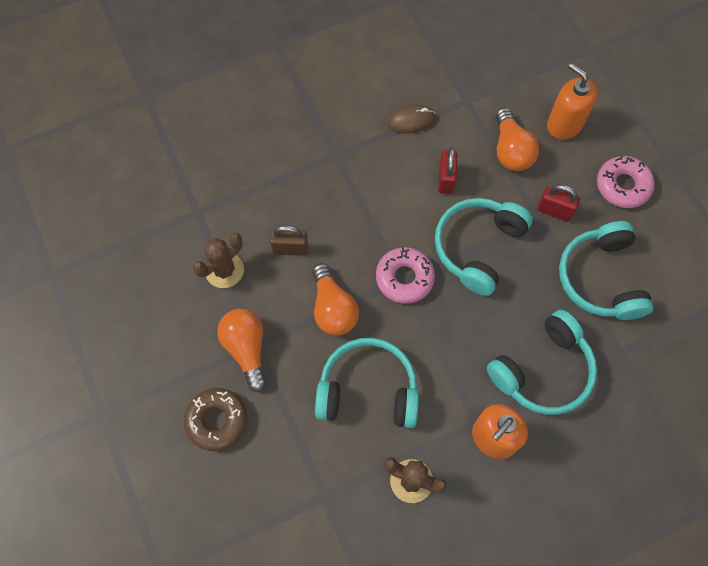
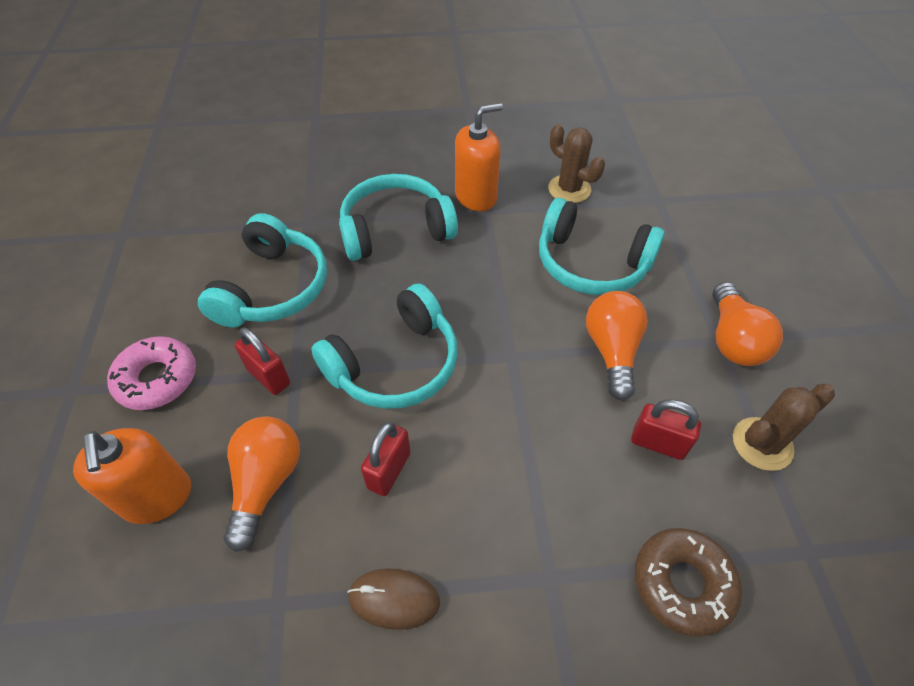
camera: 160 degrees left, 15 degrees down
(217, 421) = (772, 282): brown donut -> brown donut (682, 583)
(290, 249) = (658, 443): brown padlock -> red padlock
(404, 278) = (507, 357): pink donut -> none

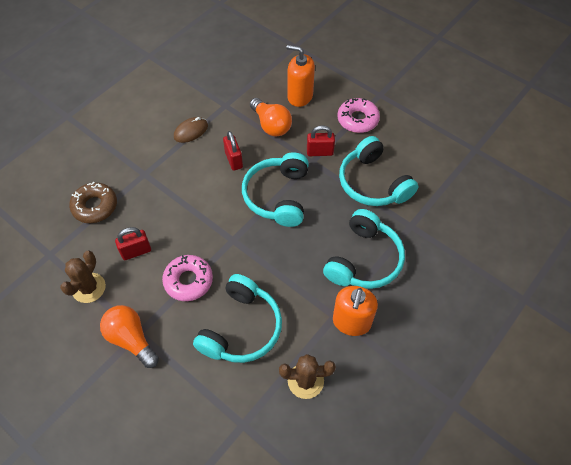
camera: 135 degrees right, 5 degrees up
(591, 264) = (241, 328): turquoise headphones -> turquoise headphones turned 135 degrees clockwise
(612, 351) = (188, 281): orange light bulb -> pink donut

